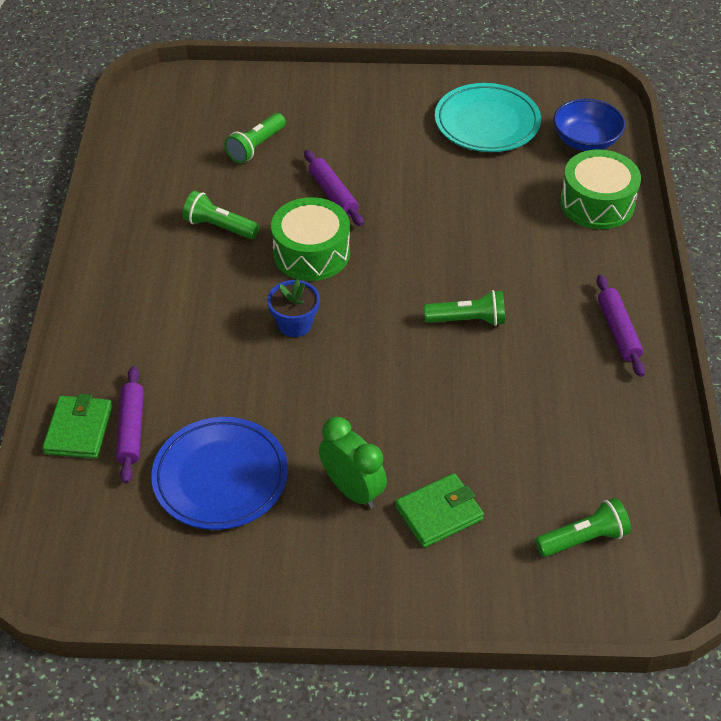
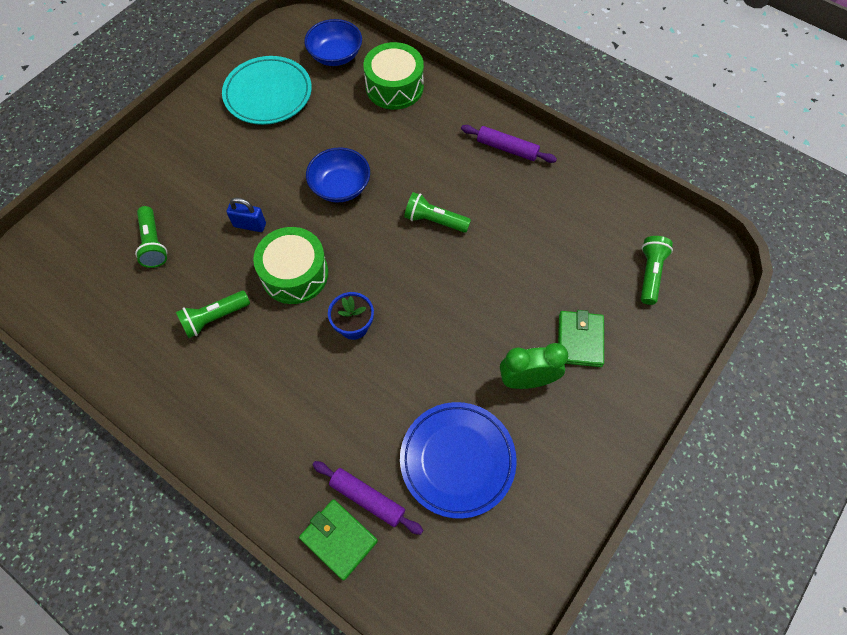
camera: 55 degrees left, 15 degrees up
(333, 194) = (250, 225): purple rolling pin -> blue padlock
(436, 230) = (340, 186): none -> blue bowl
(468, 320) = (434, 220): green flashlight -> green flashlight turned 105 degrees counterclockwise

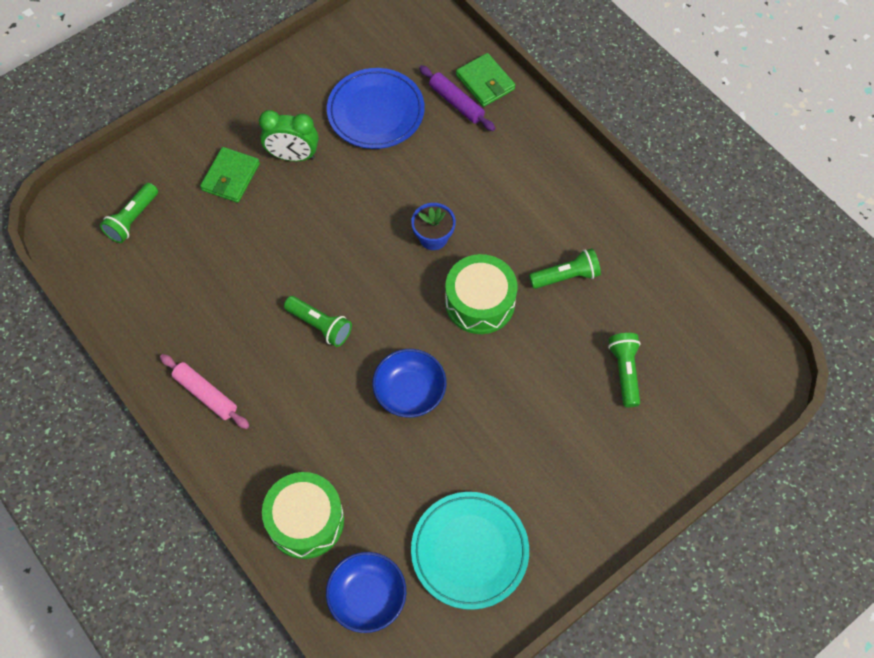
camera: 165 degrees left, 0 degrees up
(250, 225) = (518, 368): blue padlock -> none
(507, 148) = (205, 394): purple rolling pin -> pink rolling pin

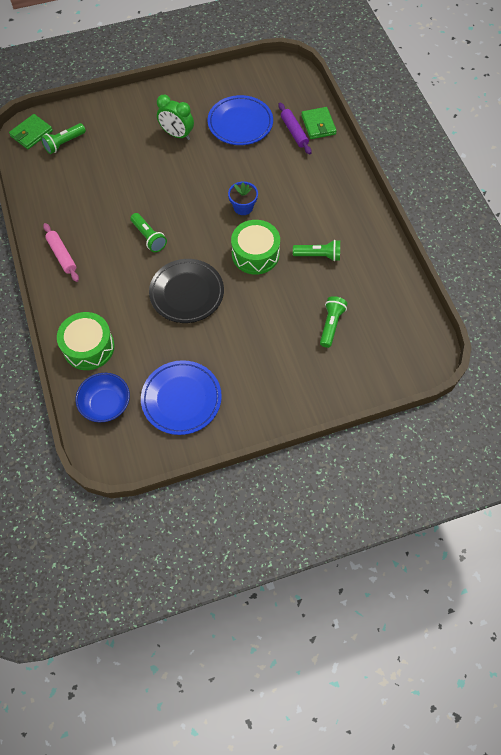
camera: 20 degrees right, 0 degrees up
(230, 177) = (133, 136): green wallet -> green wallet (31, 133)
(410, 392) = (187, 293): blue bowl -> black plate
(469, 551) = (181, 399): turquoise plate -> blue plate

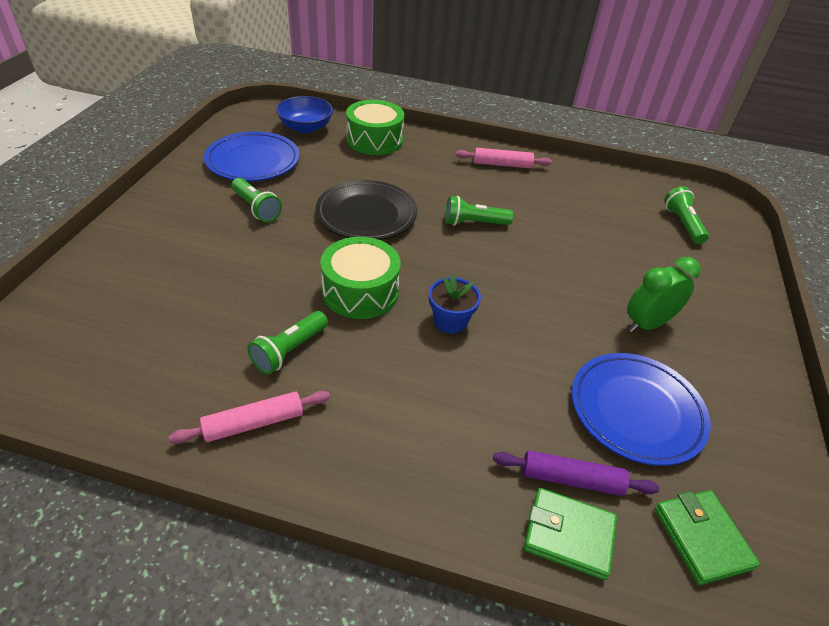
camera: 120 degrees right, 20 degrees down
(31, 133) = (713, 208): green wallet -> green wallet (701, 538)
(331, 325) = (180, 299): green flashlight -> green flashlight (256, 208)
(364, 240) = (254, 423): none -> pink rolling pin

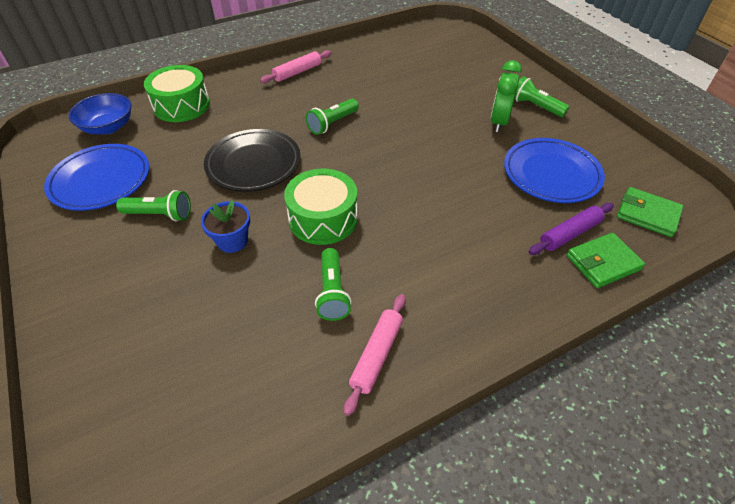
camera: 40 degrees left, 5 degrees up
(450, 321) = (402, 196): blue flower pot -> blue flower pot (232, 241)
(682, 224) = (444, 51): green flashlight -> green flashlight (535, 106)

